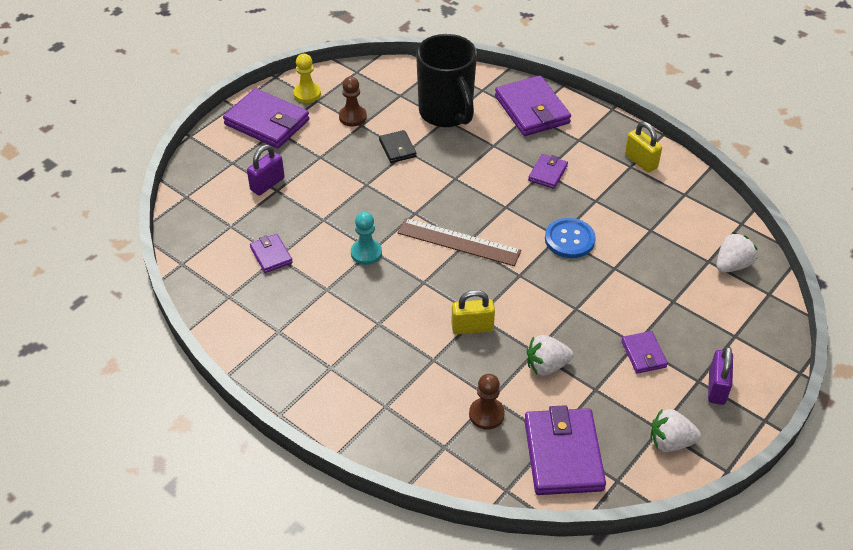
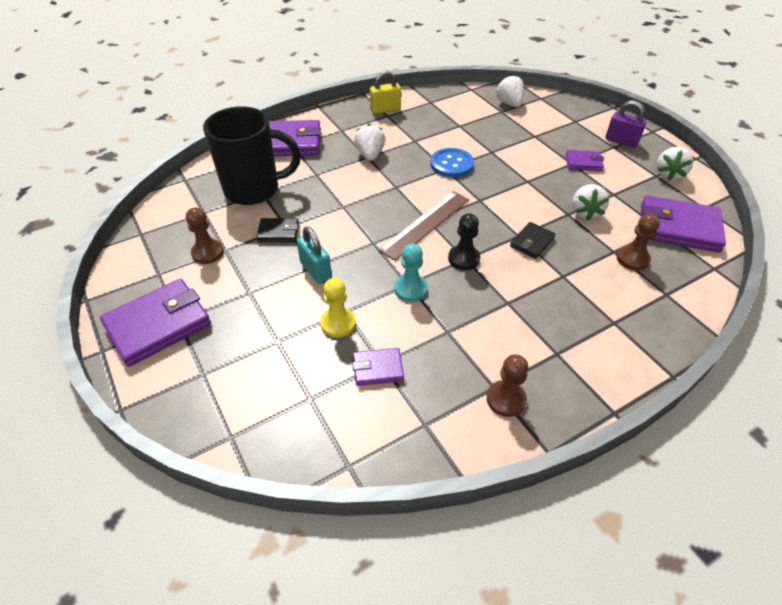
camera: 70 degrees left, 0 degrees up
(267, 184) = (262, 347): purple padlock -> none
(268, 340) = (506, 399): none -> brown pawn
(307, 94) = (140, 279): yellow pawn -> yellow pawn (338, 323)
(361, 187) = (316, 270): none -> turquoise padlock
(423, 280) = (463, 258): none -> black pawn
(472, 327) = (532, 242): yellow padlock -> black wallet
(547, 173) = (370, 155): purple wallet -> white strawberry

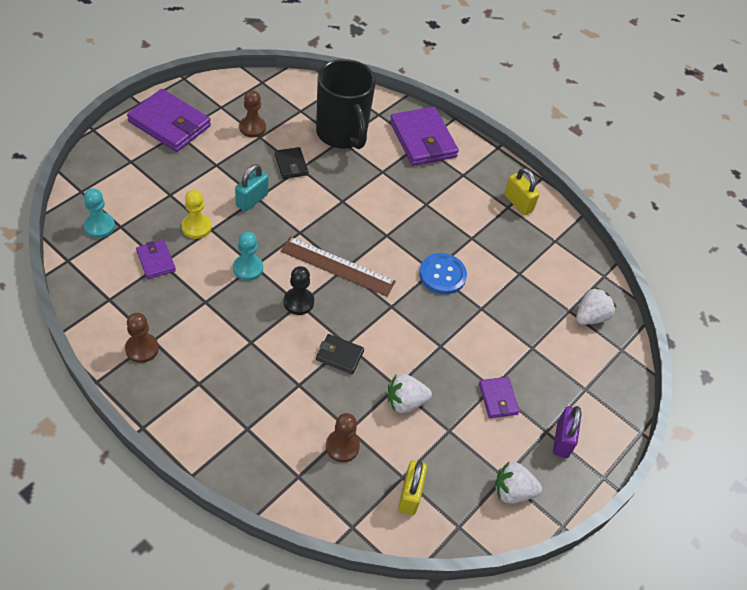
camera: 65 degrees right, 5 degrees up
(302, 421) = (99, 226): none -> turquoise pawn
(370, 155) = (430, 205): white strawberry -> none
(678, 228) = (410, 495): purple wallet -> yellow padlock

